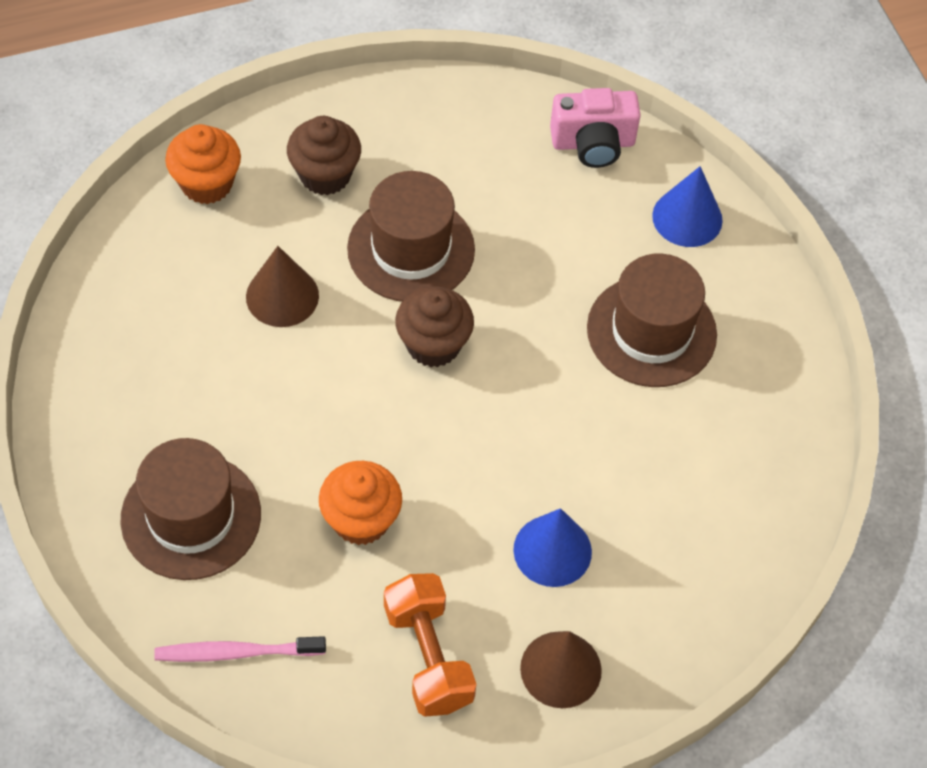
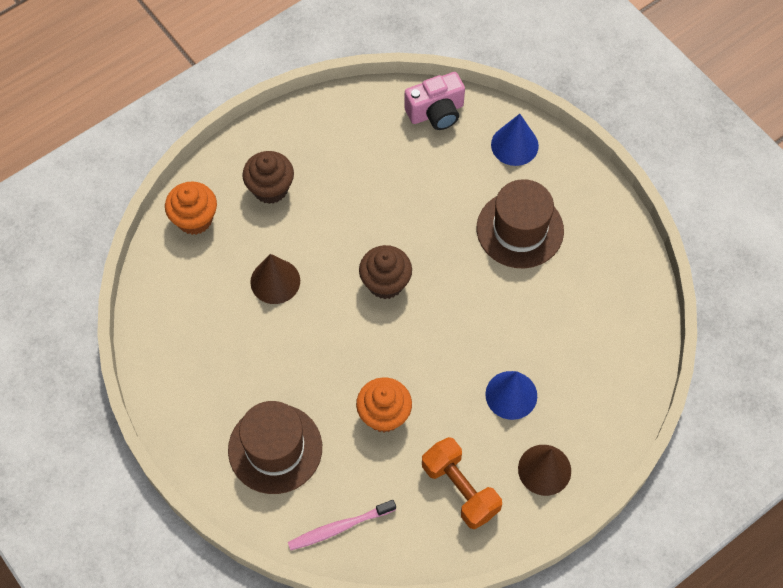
camera: 15 degrees left, 5 degrees up
(411, 249) = (346, 222): brown hat -> none

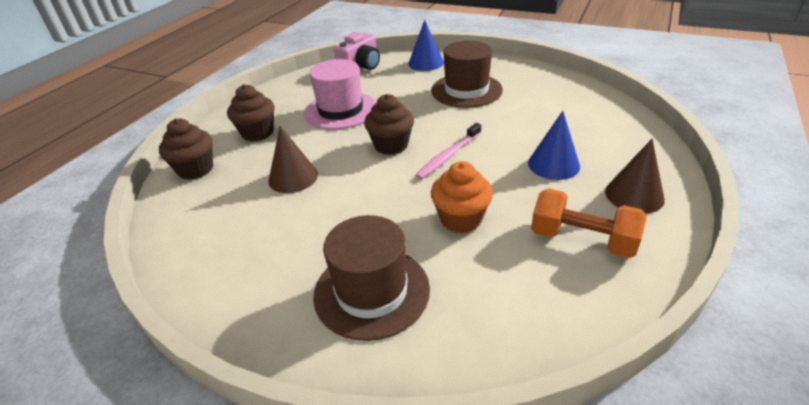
camera: 25 degrees left, 25 degrees down
(194, 219) = (195, 169): orange cupcake -> brown cupcake
(340, 527) = (498, 329): pink toothbrush -> pink toothbrush (448, 155)
(369, 193) = (340, 110): none -> pink hat

